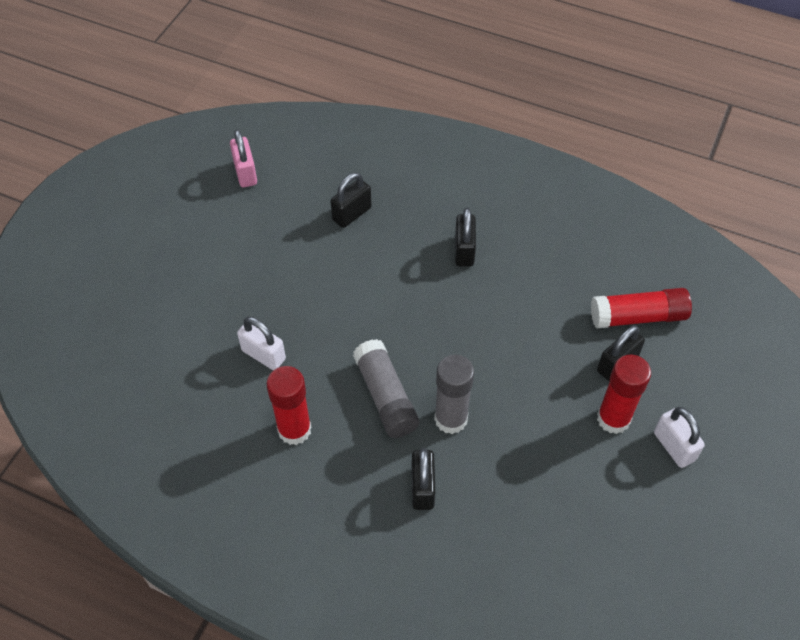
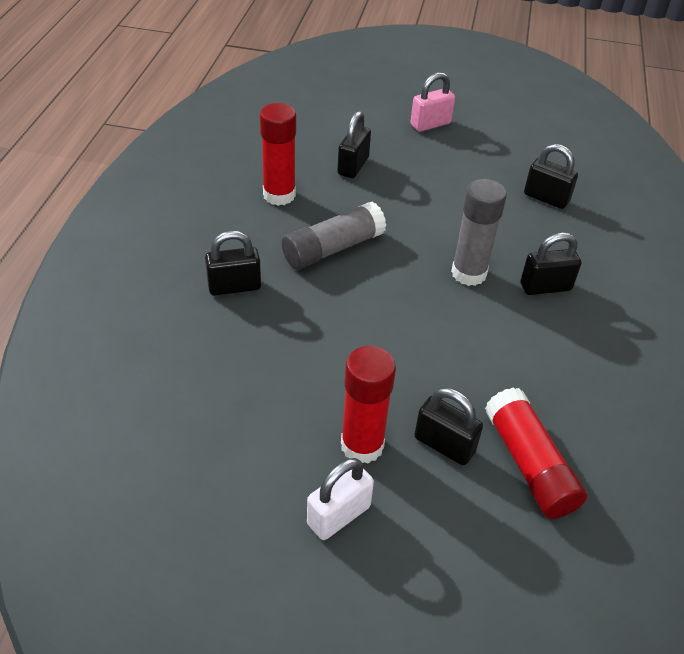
camera: 75 degrees right, 10 degrees down
(245, 173) = (554, 126): pink padlock -> pink padlock (430, 124)
(263, 355) = (353, 166): white padlock -> black padlock
(451, 419) = (320, 299): grey glue stick -> grey glue stick (469, 273)

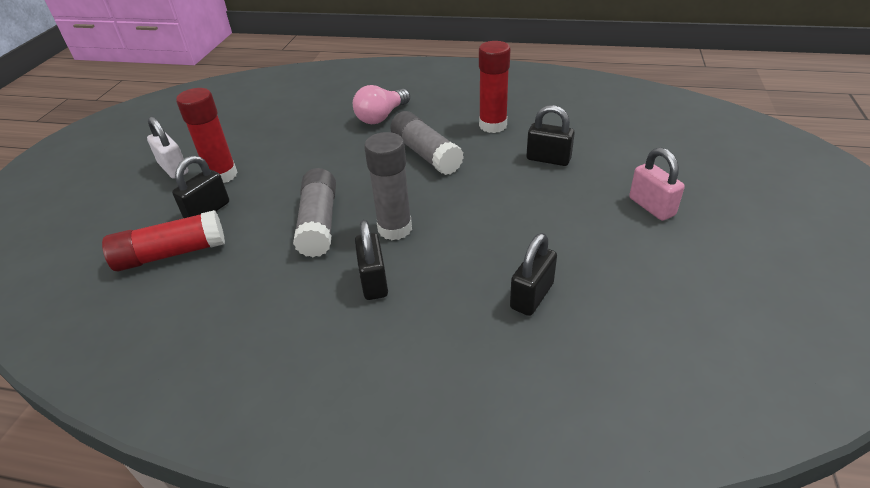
camera: 95 degrees right, 5 degrees down
(234, 286) = (381, 117): black padlock -> pink light bulb
(463, 332) = (319, 223): none -> grey glue stick

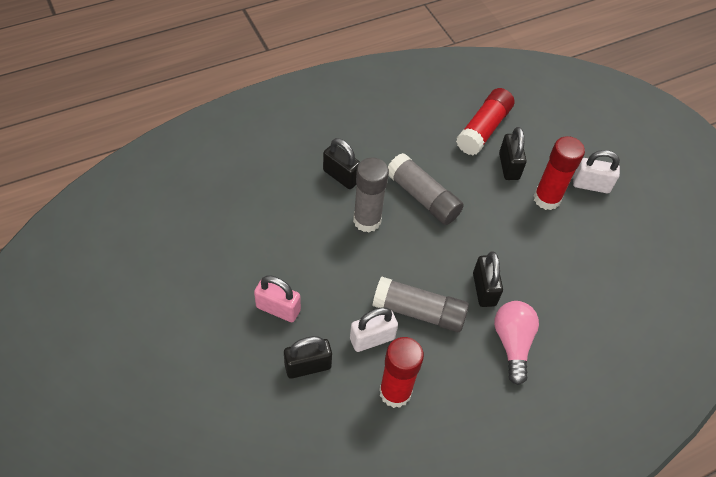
camera: 135 degrees right, 15 degrees up
(480, 154) = (372, 339): none -> white padlock
(532, 296) = (237, 216): black padlock -> black padlock (484, 289)
(651, 207) = (189, 348): pink padlock -> pink padlock (278, 309)

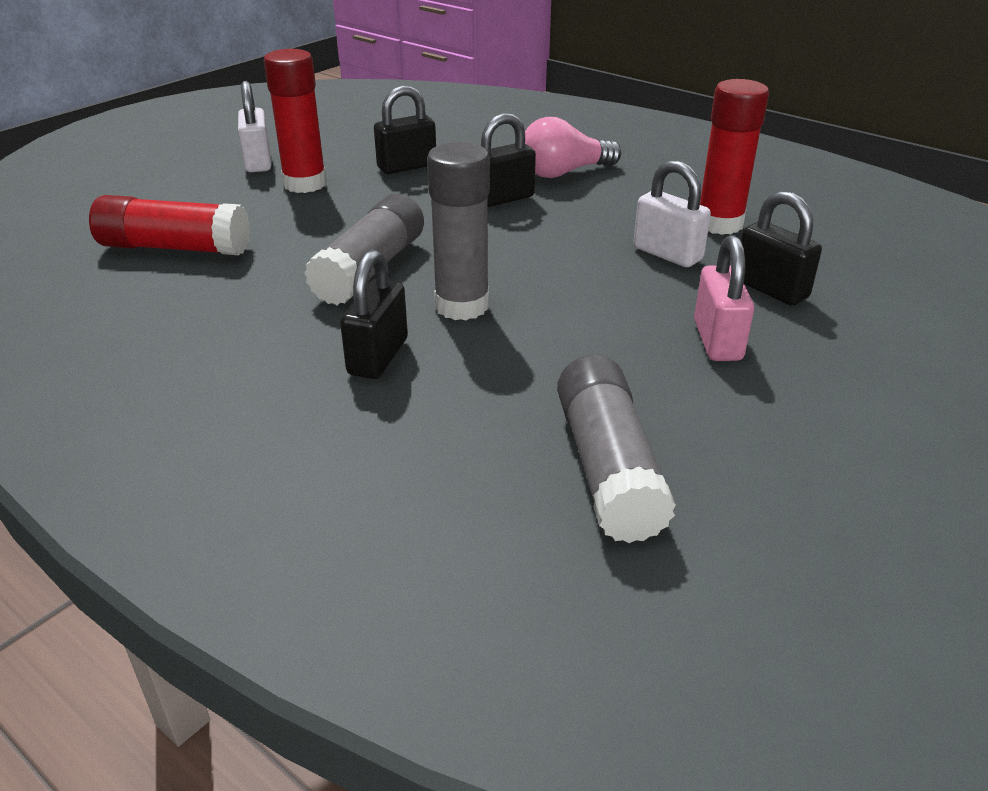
camera: 110 degrees left, 20 degrees down
(418, 311) = (586, 232): grey glue stick -> grey glue stick (608, 468)
(509, 166) = (254, 216): black padlock -> black padlock (407, 167)

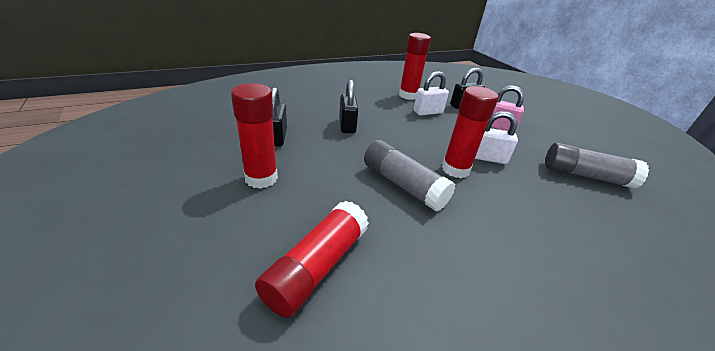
camera: 70 degrees left, 0 degrees up
(258, 162) = (195, 189): white padlock -> white padlock (487, 158)
(378, 357) = (500, 208): black padlock -> none
(462, 306) = (455, 169): grey glue stick -> red glue stick
(564, 172) = (332, 104): pink light bulb -> none

